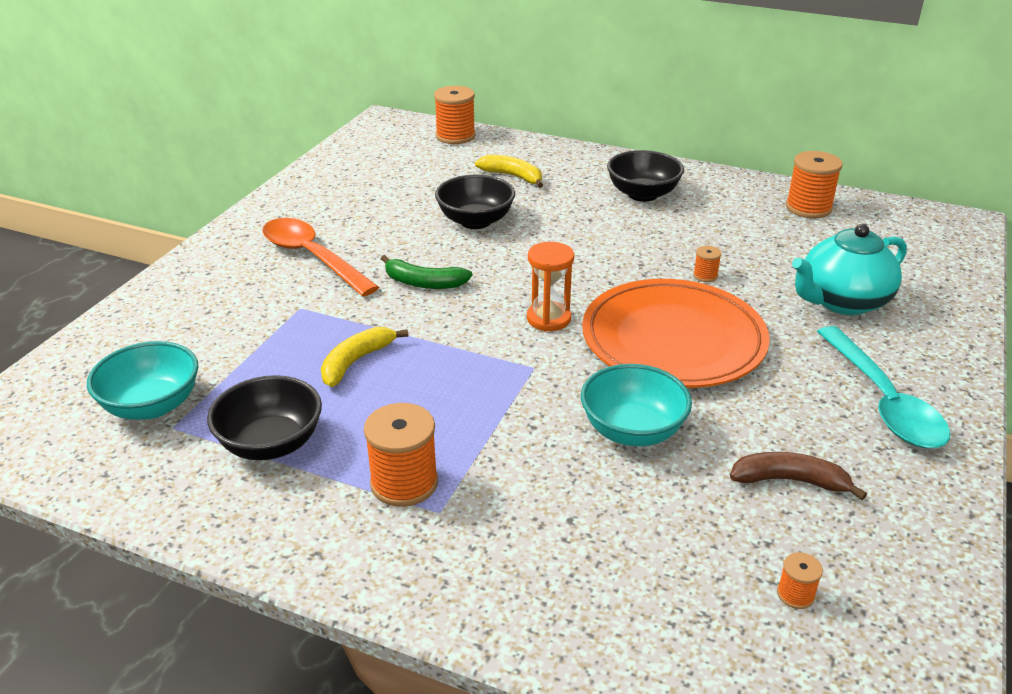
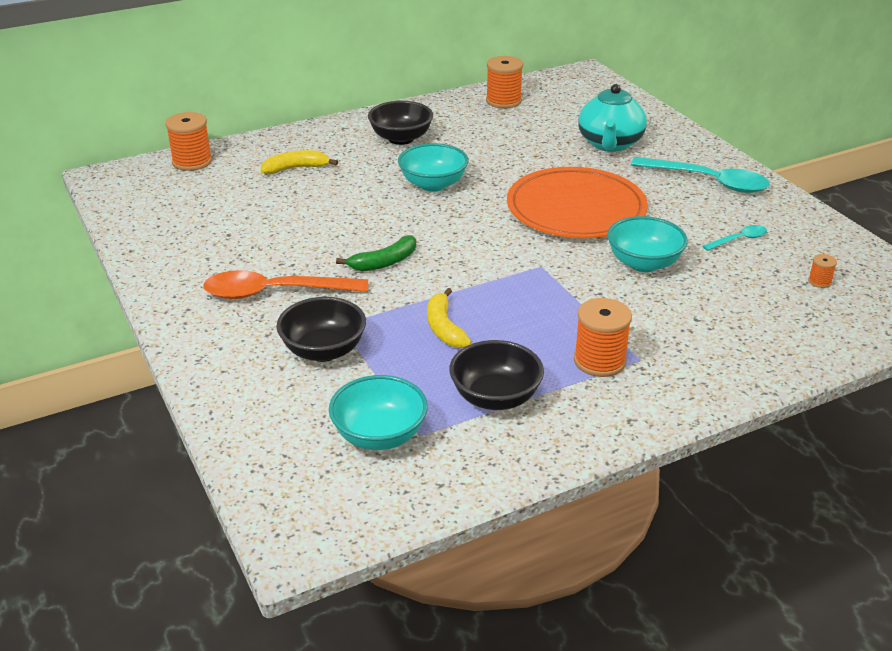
camera: 50 degrees left, 0 degrees up
(475, 221) = (334, 209): black bowl -> black bowl (323, 350)
(548, 319) = (496, 237): orange hourglass -> none
(590, 245) = (433, 184): none -> turquoise bowl
(705, 275) = (526, 167): orange spool -> none
(790, 481) = (739, 240): brown banana -> turquoise spoon

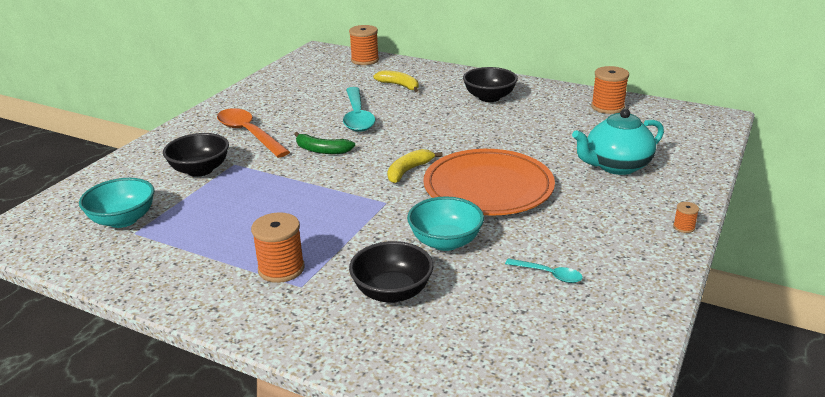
camera: 55 degrees right, 5 degrees down
(433, 184) = (444, 128): turquoise bowl -> none
(444, 328) = (265, 197): yellow banana -> yellow banana (408, 171)
(495, 397) = (197, 244): black bowl -> black bowl (392, 292)
(708, 181) = (629, 228): turquoise spoon -> turquoise spoon (357, 116)
(819, 281) = (534, 342): orange spool -> orange spool (684, 227)

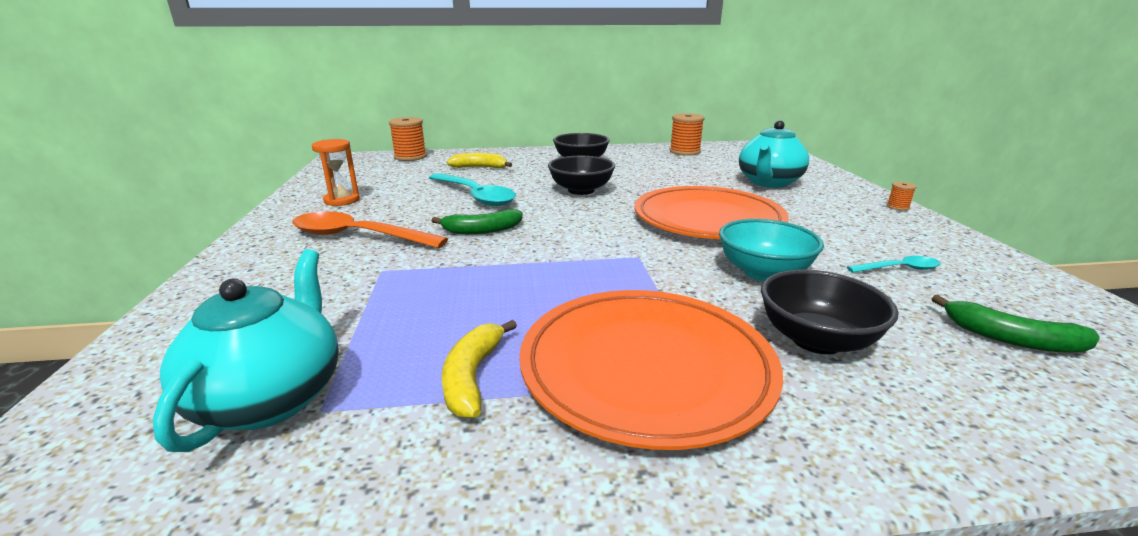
camera: 35 degrees left, 5 degrees down
(123, 220) = (271, 397): turquoise bowl -> turquoise teapot
(200, 170) = (336, 289): black bowl -> black bowl (581, 190)
(272, 98) = (342, 200): none -> orange hourglass
(281, 269) = (646, 368): orange spool -> orange plate
(408, 171) = (609, 225): yellow banana -> yellow banana (472, 377)
(513, 341) = (1011, 339): none -> green banana

